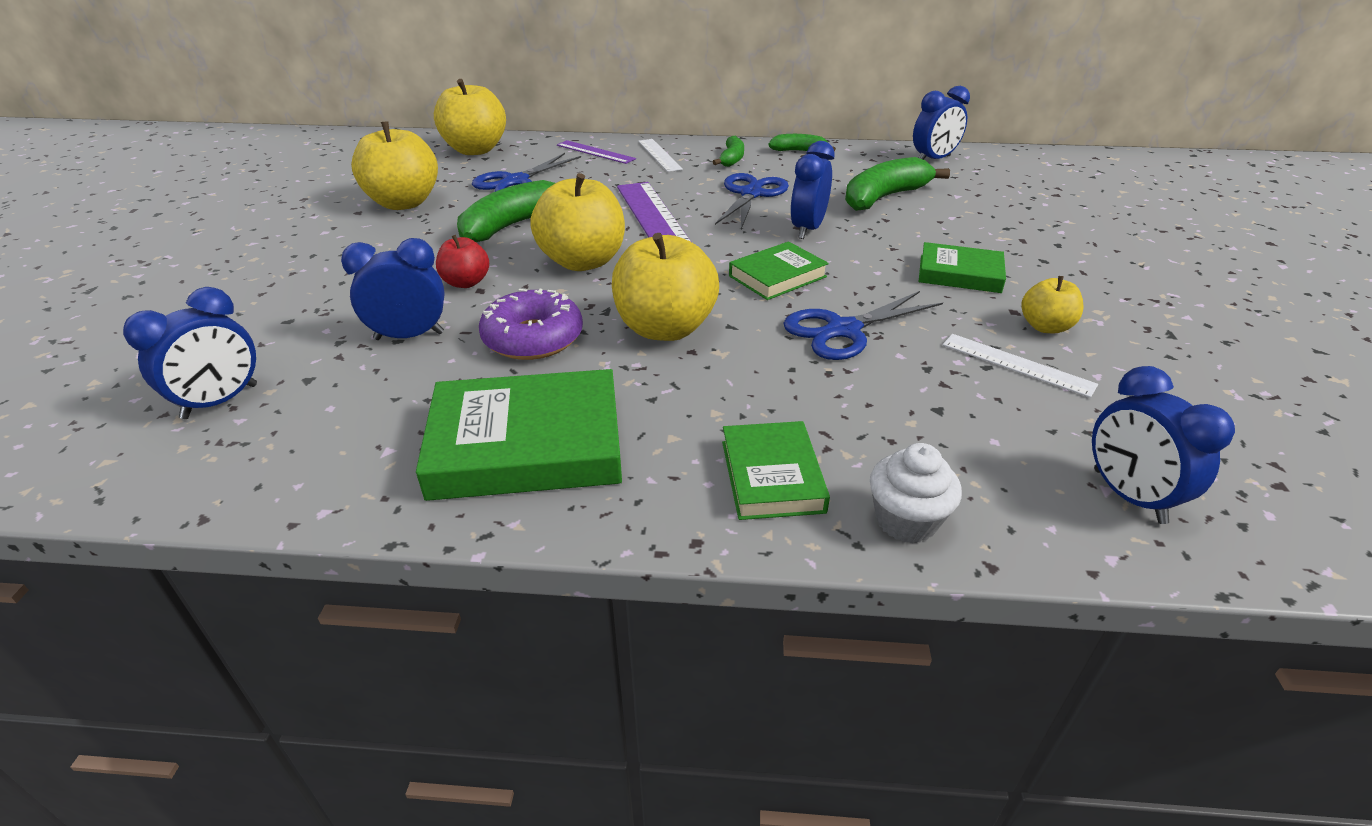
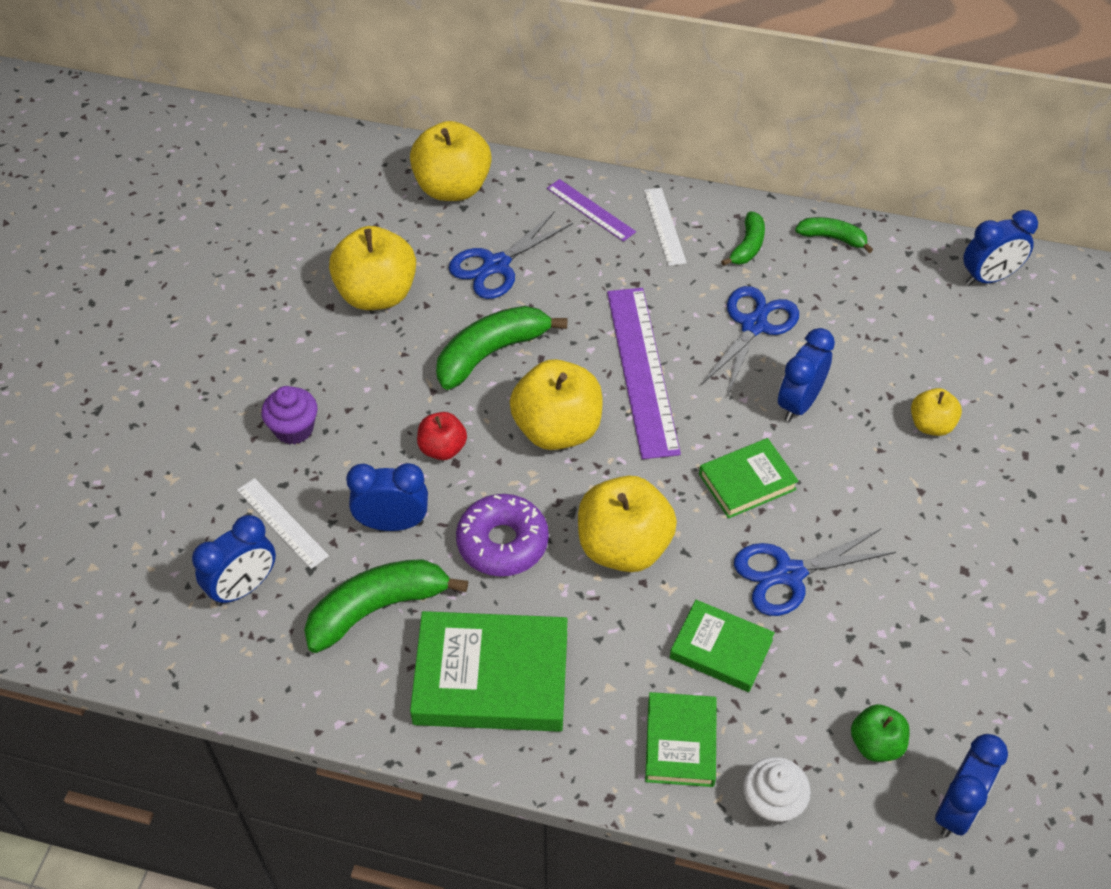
camera: 10 degrees right, 15 degrees up
(307, 284) = (294, 429): none -> purple cupcake
(884, 197) = (902, 352): green banana -> green banana (377, 608)
(959, 274) = (933, 504): green book -> green book (721, 649)
(1001, 449) = (876, 744): none -> green apple
(1017, 364) = (933, 645): white ruler -> white ruler (282, 523)
(1045, 327) = (984, 598): yellow apple -> yellow apple (931, 425)
(1128, 496) = (957, 809): blue clock -> blue clock turned 135 degrees counterclockwise

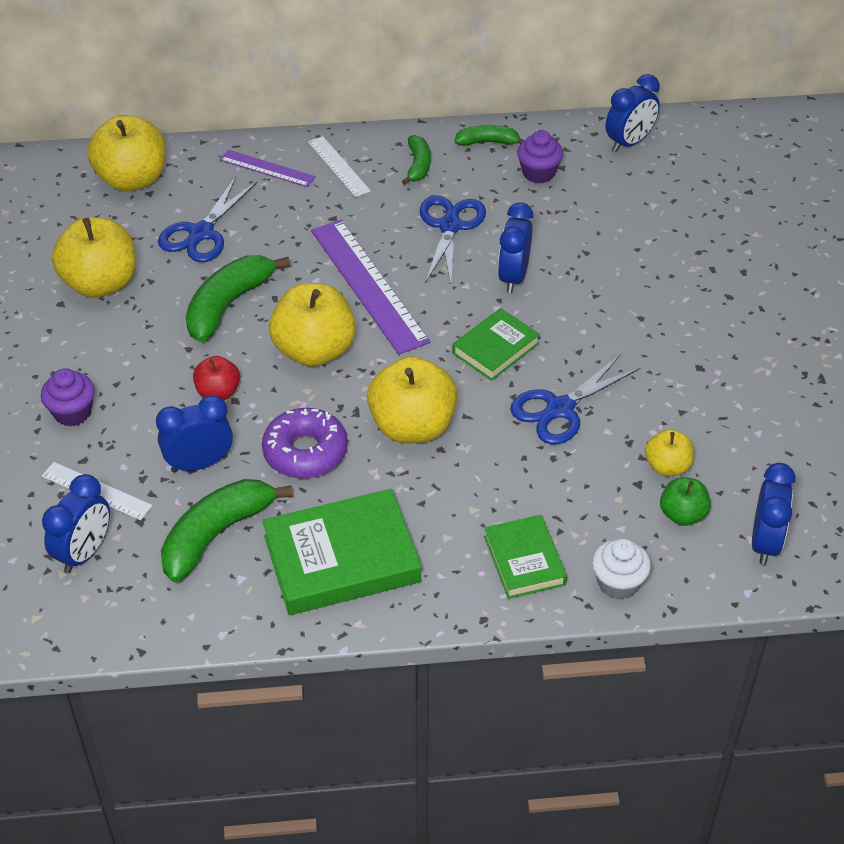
camera: 20 degrees left, 5 degrees down
(721, 649) = (528, 481): green book -> none
(874, 288) = (538, 173): none -> purple cupcake
(931, 425) = (628, 266): yellow apple -> yellow apple (667, 466)

